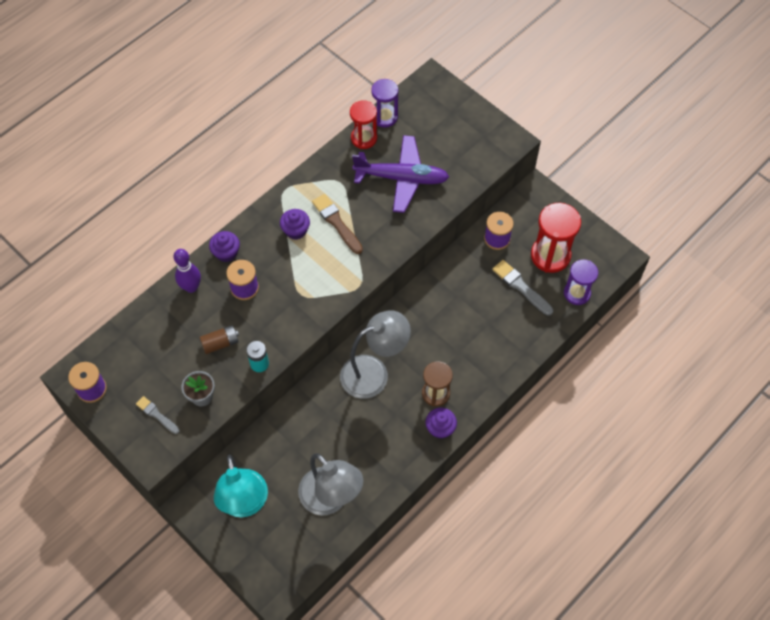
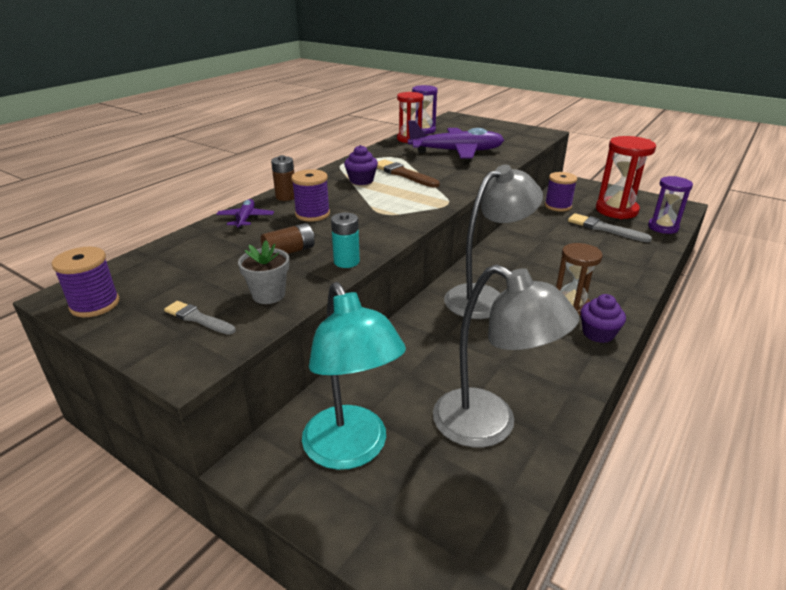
camera: 10 degrees left, 30 degrees down
(191, 287) = (246, 219): purple bowling pin -> purple plane
(226, 253) = (286, 197): purple cupcake -> brown battery

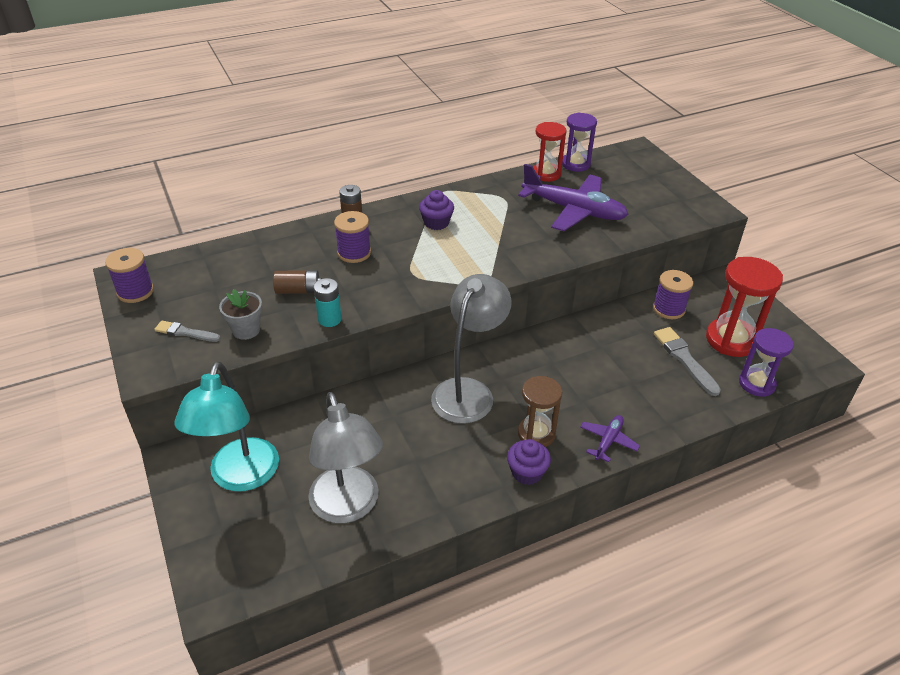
camera: 30 degrees right, 10 degrees up
(198, 318) = (185, 332): grey brush -> grey brush turned 45 degrees counterclockwise
(246, 219) = (298, 239): purple plane -> purple plane (608, 441)
(403, 174) = (484, 227): brown brush -> none
(485, 297) = (468, 391): grey lamp -> grey lamp turned 60 degrees counterclockwise

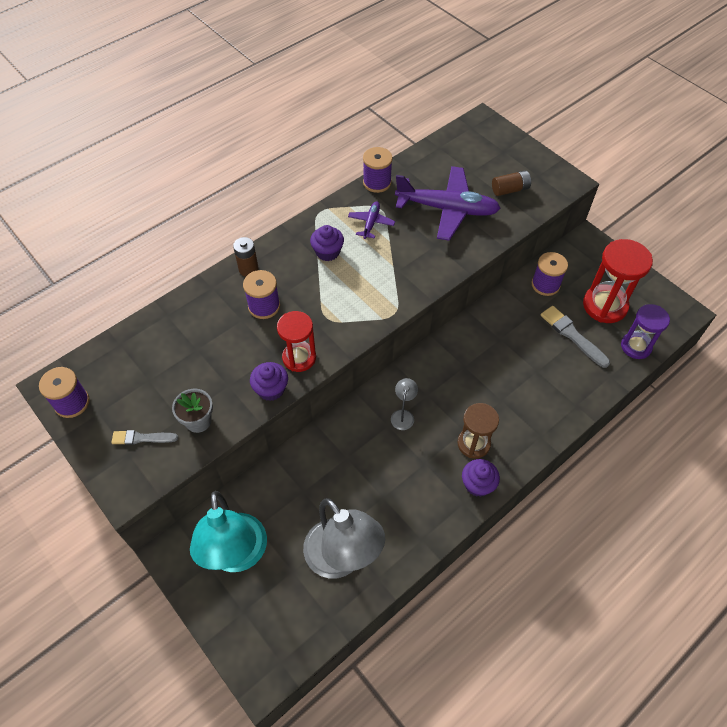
camera: 15 degrees left, 15 degrees up
(298, 290) = (229, 363): brown battery -> brown battery (510, 189)
(329, 319) = (271, 389): turquoise battery -> purple cupcake
(468, 391) = (403, 415): grey lamp -> grey lamp, size x0.43
(509, 179) = (377, 182): none -> purple spool
(546, 174) = (408, 169): red hourglass -> red hourglass (299, 358)
(575, 164) = (432, 151): purple hourglass -> none
(608, 441) = (533, 435): purple plane -> purple plane (371, 223)

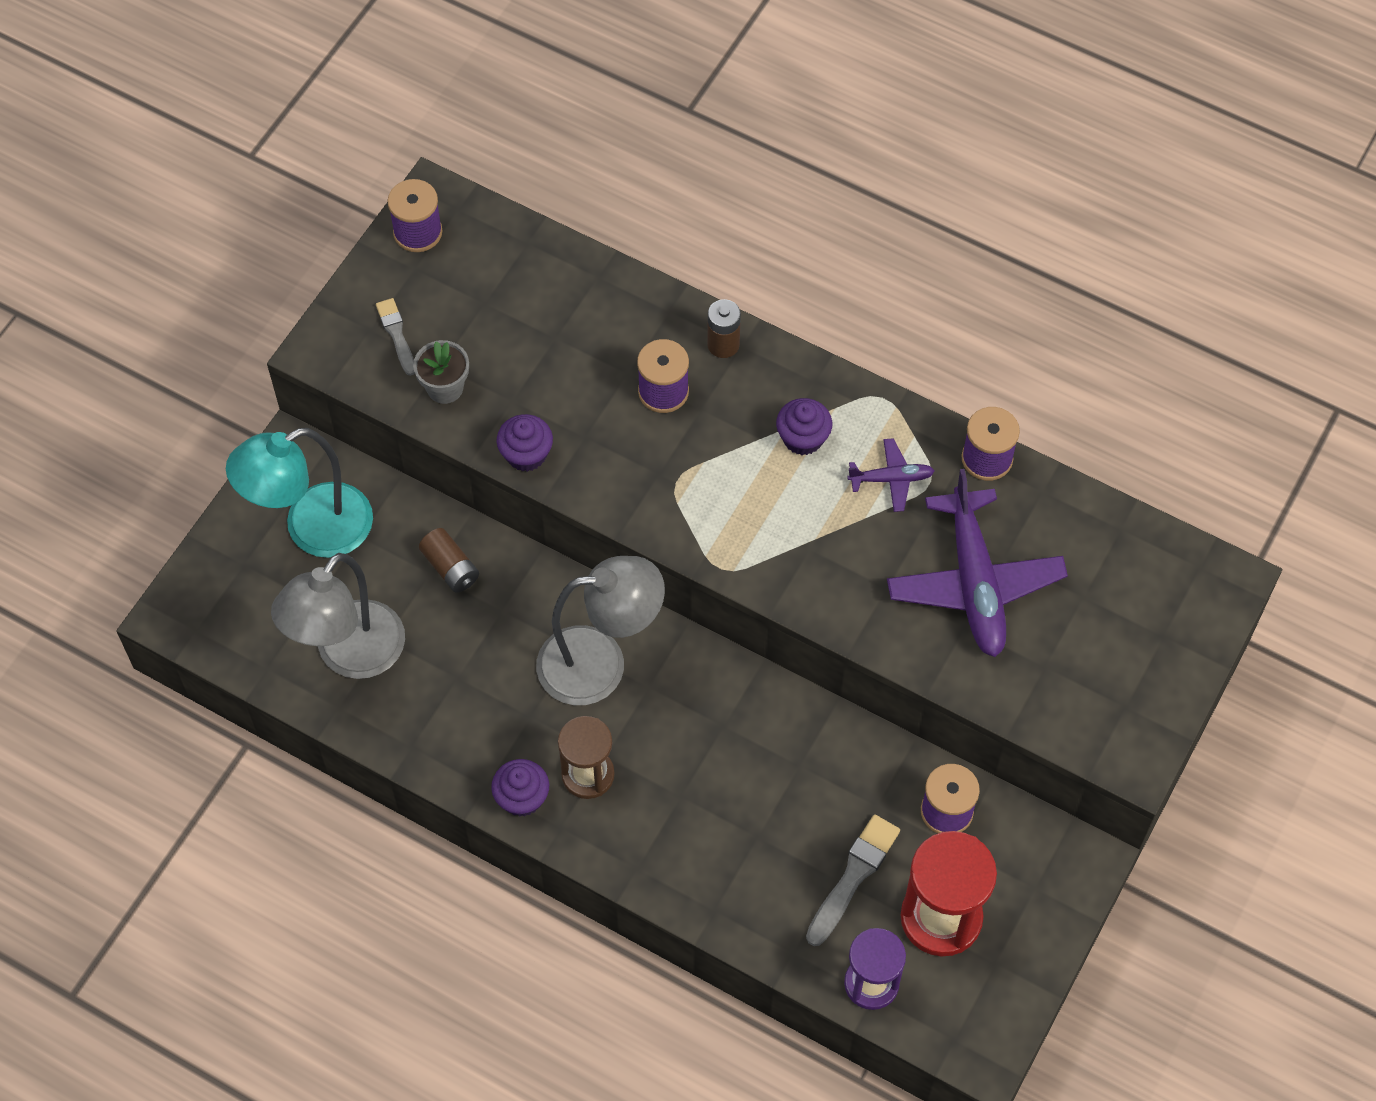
camera: 70 degrees right, 5 degrees up
(299, 358) = (591, 470): red hourglass -> none
(403, 415) = (600, 663): grey lamp -> grey lamp, size x2.34
(510, 189) = (1067, 669): brown battery -> brown battery (450, 567)

